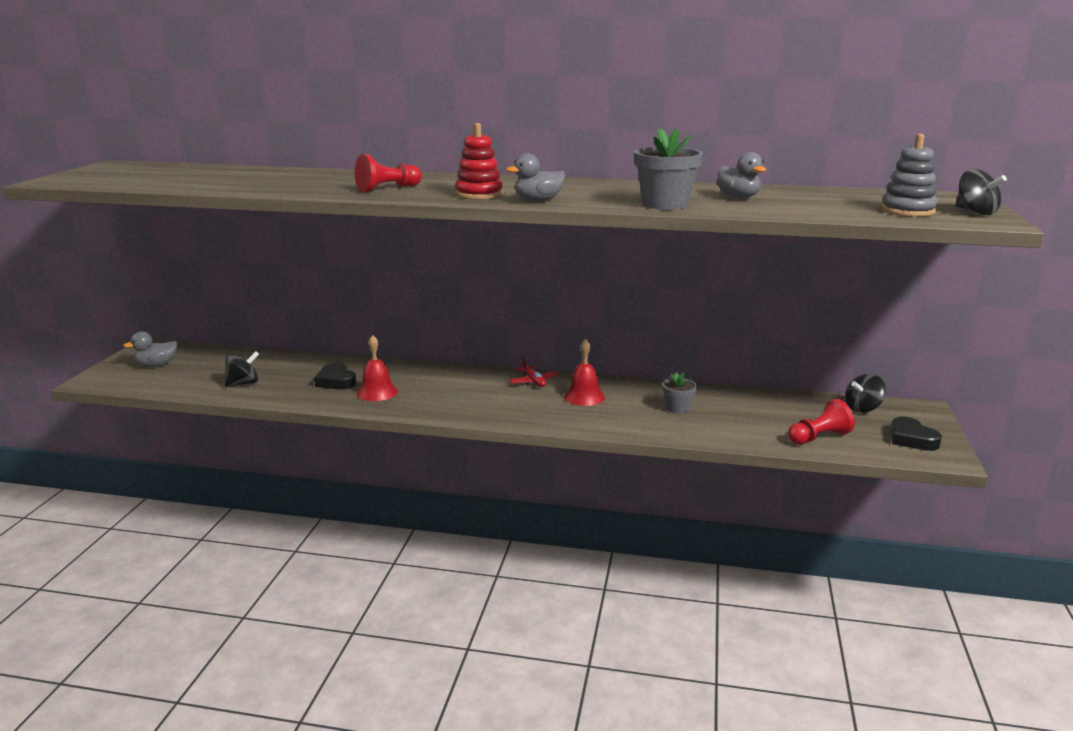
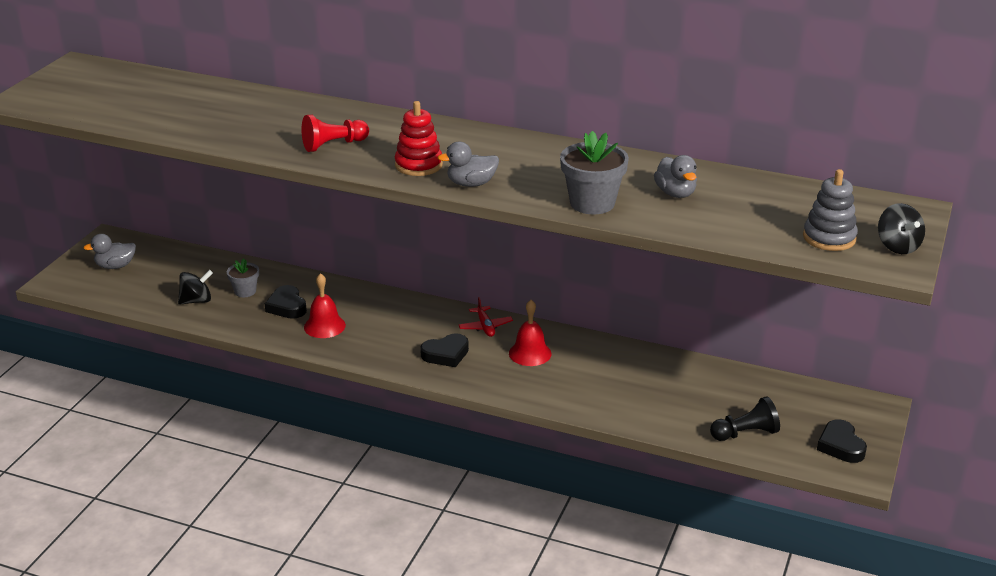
camera: 10 degrees right, 10 degrees up
(504, 403) = (446, 354): none -> black heart
(677, 408) = (619, 379): grey flower pot -> grey flower pot (245, 291)
(818, 437) = (745, 433): red pawn -> black pawn
(863, 408) = (814, 400): black spinning top -> none

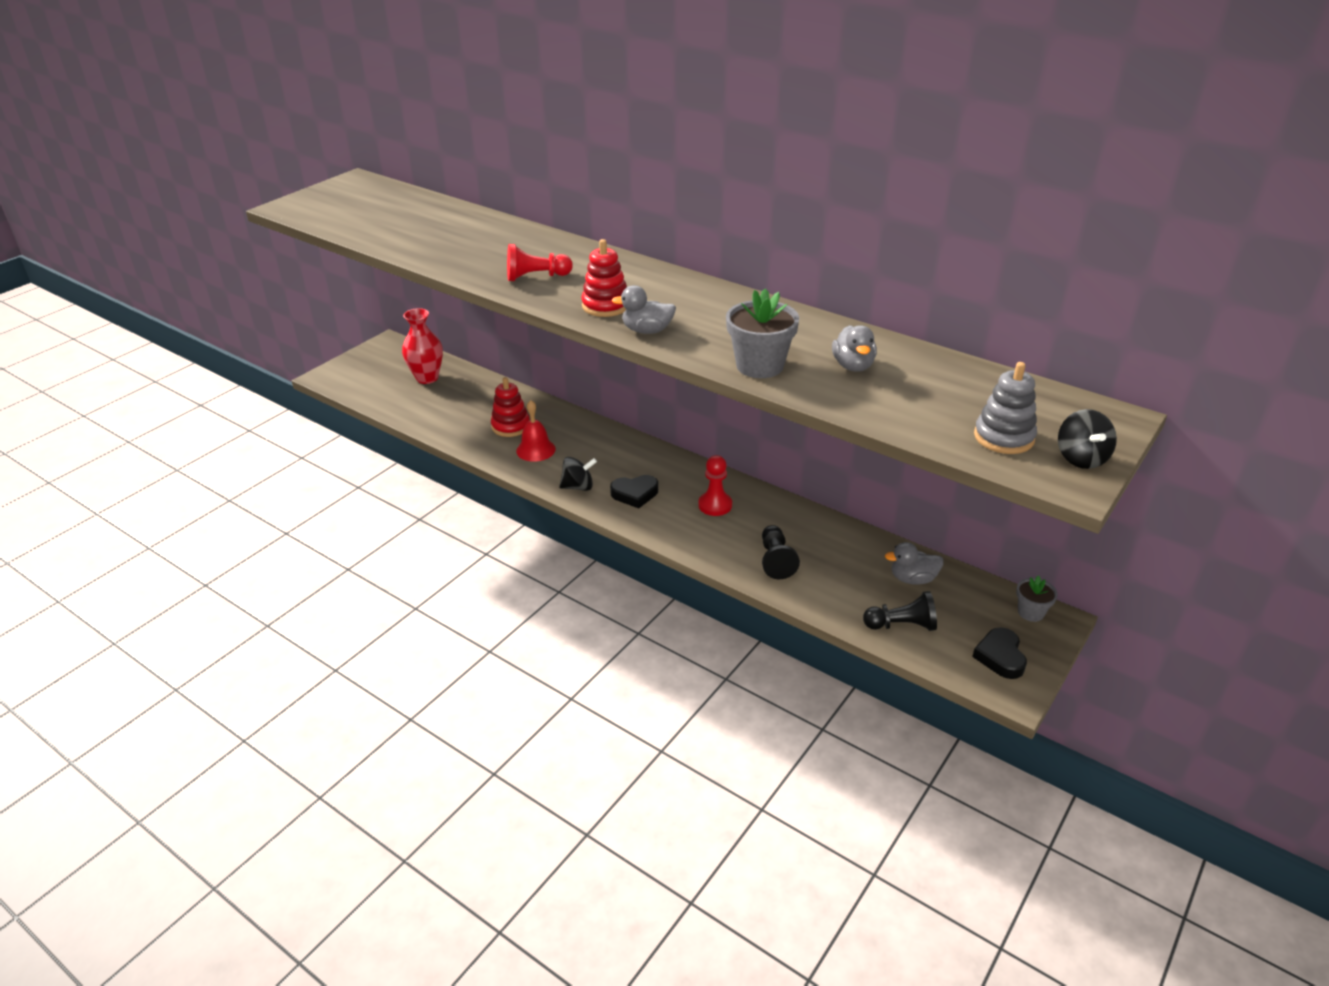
camera: 15 degrees right, 5 degrees up
(115, 266) = (382, 369): grey duck -> grey duck (913, 579)
(171, 269) = (427, 378): none -> red vase
(196, 301) = (435, 410): black spinning top -> black spinning top (578, 487)
(245, 291) = (480, 407): grey flower pot -> grey flower pot (1030, 612)
(287, 306) = (511, 426): black heart -> red stacking toy
(485, 326) = (683, 472): red plane -> none
(530, 353) = (715, 505): red bell -> red pawn
(608, 395) = (776, 560): none -> black pawn

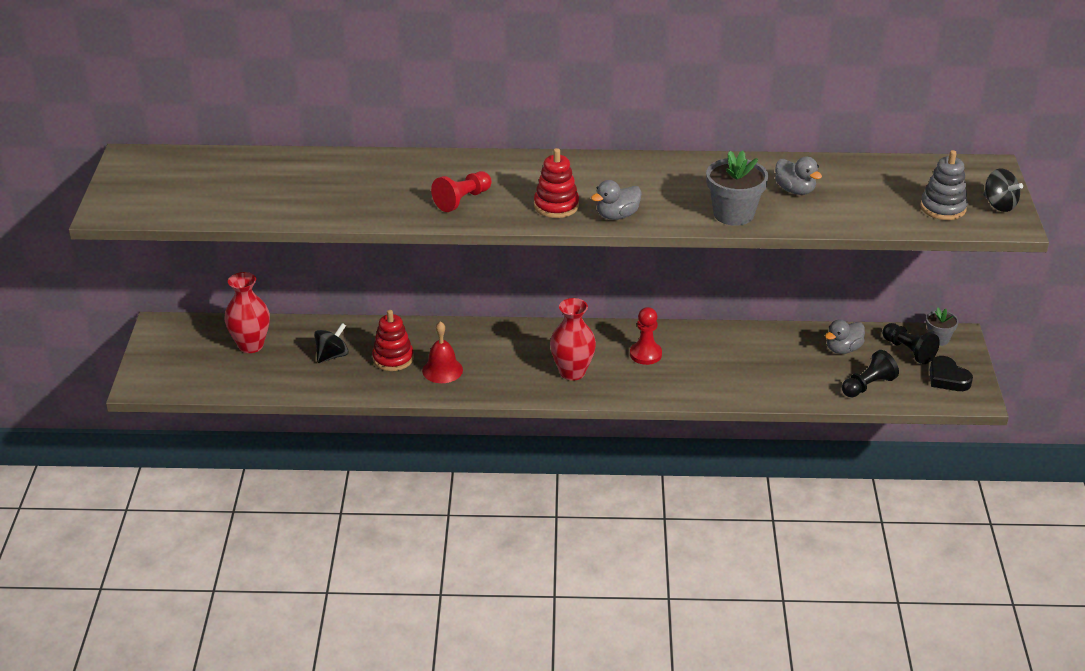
camera: 35 degrees left, 0 degrees up
(578, 487) = (518, 386): black spinning top -> black spinning top (332, 356)
(635, 494) = (572, 372): black heart -> red vase
(776, 560) = (737, 378): black pawn -> black pawn (908, 351)

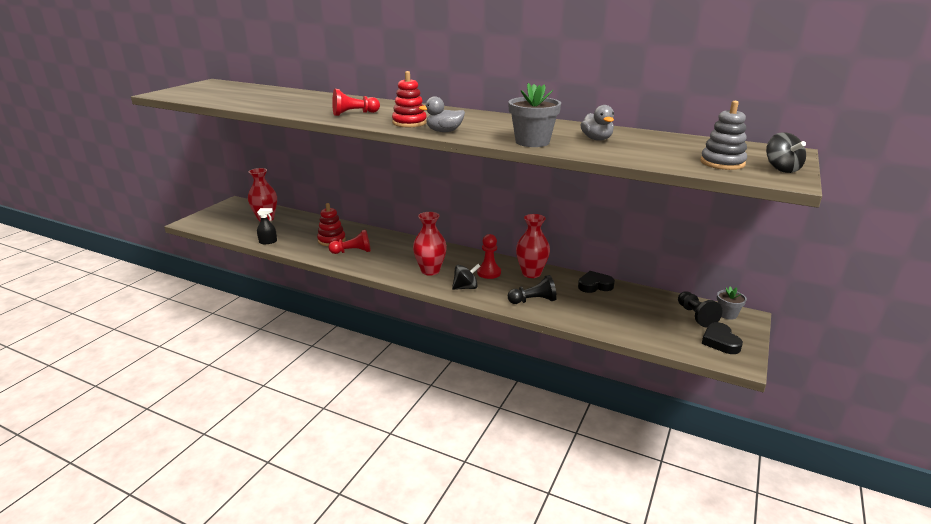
camera: 25 degrees right, 10 degrees down
(305, 387) = (268, 242): none -> black spray bottle
(332, 356) = (300, 232): black spinning top -> black spinning top (465, 287)
(442, 370) = (352, 252): red bell -> red pawn
(696, 341) = (531, 273): none -> red vase
(780, 338) = (594, 285): none -> black heart
(843, 349) = (640, 302): grey duck -> none
(868, 386) = (645, 329): black pawn -> black pawn (533, 301)

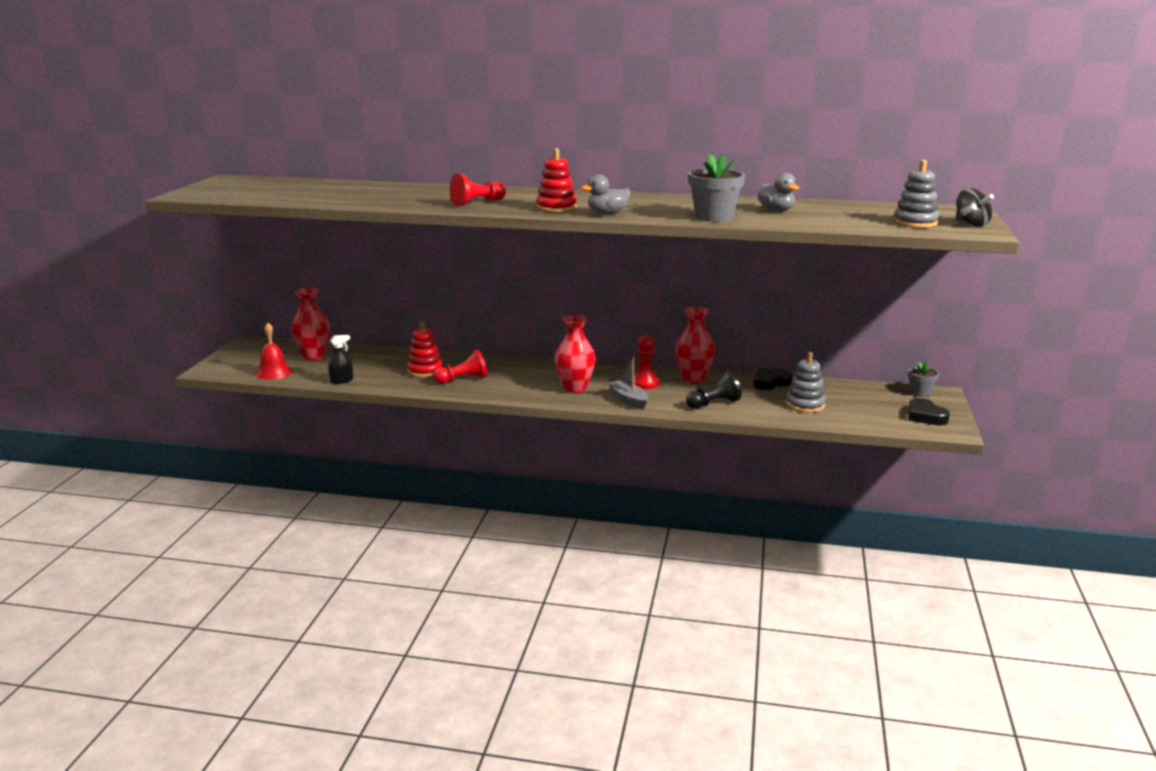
camera: 15 degrees left, 5 degrees down
(229, 229) = (274, 372): none -> red bell
(465, 287) = (629, 400): black spinning top -> grey boat
(613, 313) = (805, 405): none -> grey stacking toy
(695, 316) = (890, 398): black pawn -> none

